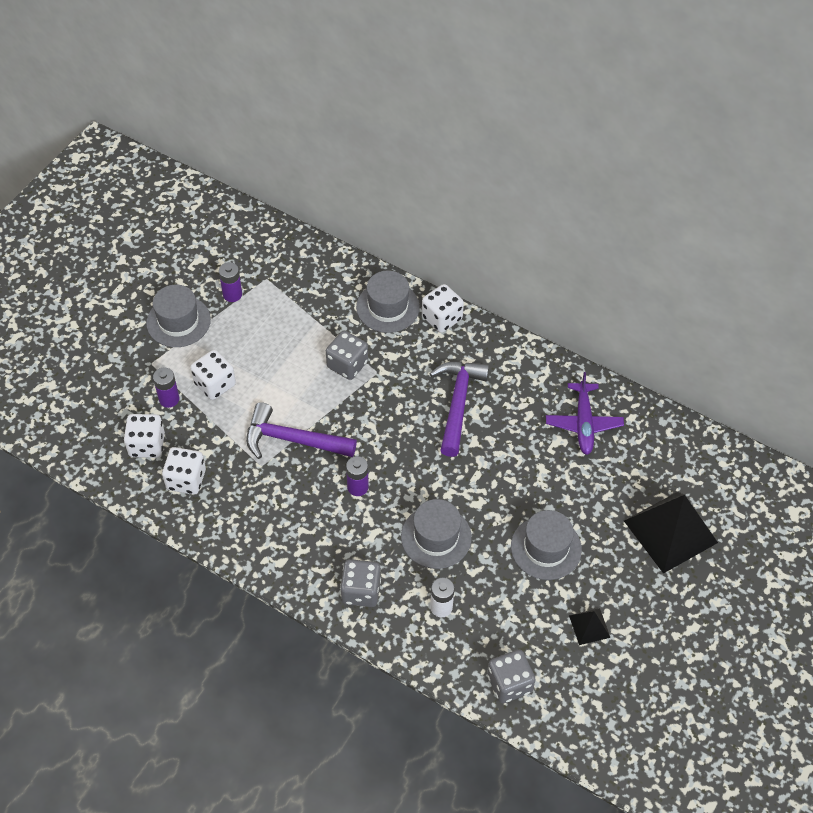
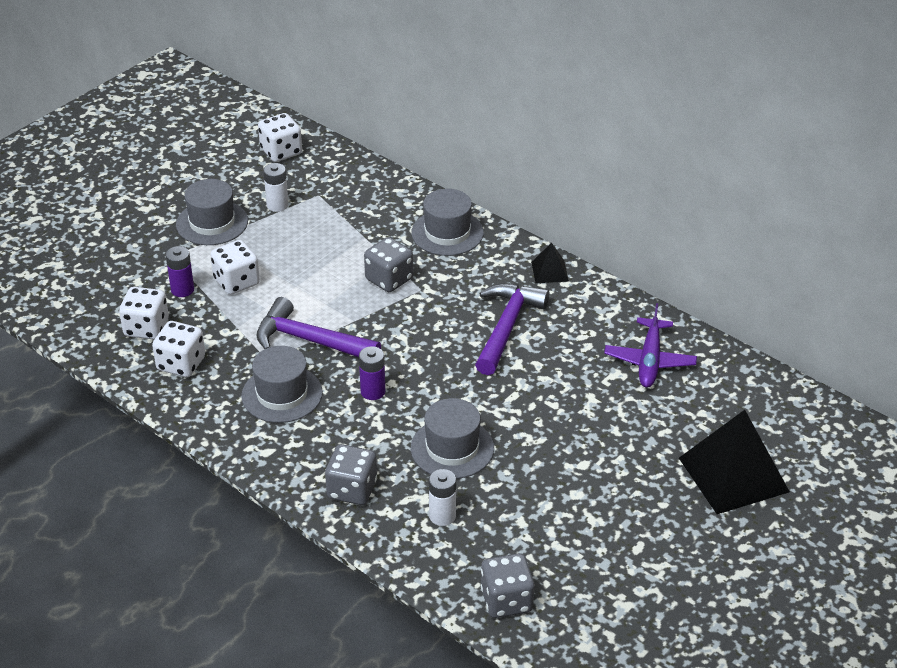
camera: 10 degrees right, 15 degrees down
(232, 294) = (277, 205): purple battery -> white battery
(442, 318) = (506, 248): white dice -> white dice (281, 152)
(546, 548) = (580, 473): grey hat -> grey hat (282, 394)
(589, 626) = (616, 556): black pyramid -> black pyramid (549, 271)

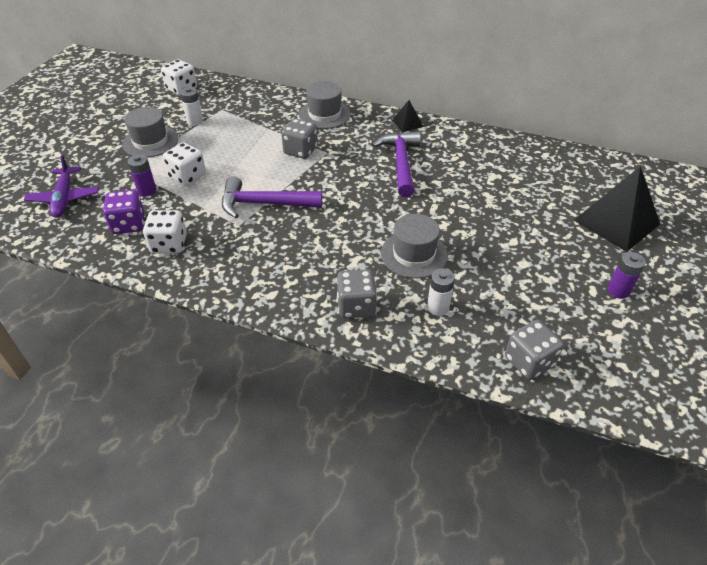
camera: 20 degrees left, 5 degrees up
(146, 328) = (129, 224): white dice -> purple dice
(282, 394) = (262, 247): grey hat -> none
(373, 392) = (331, 228): purple battery -> purple battery (618, 291)
(650, 360) = (509, 162): purple plane -> purple plane (64, 198)

